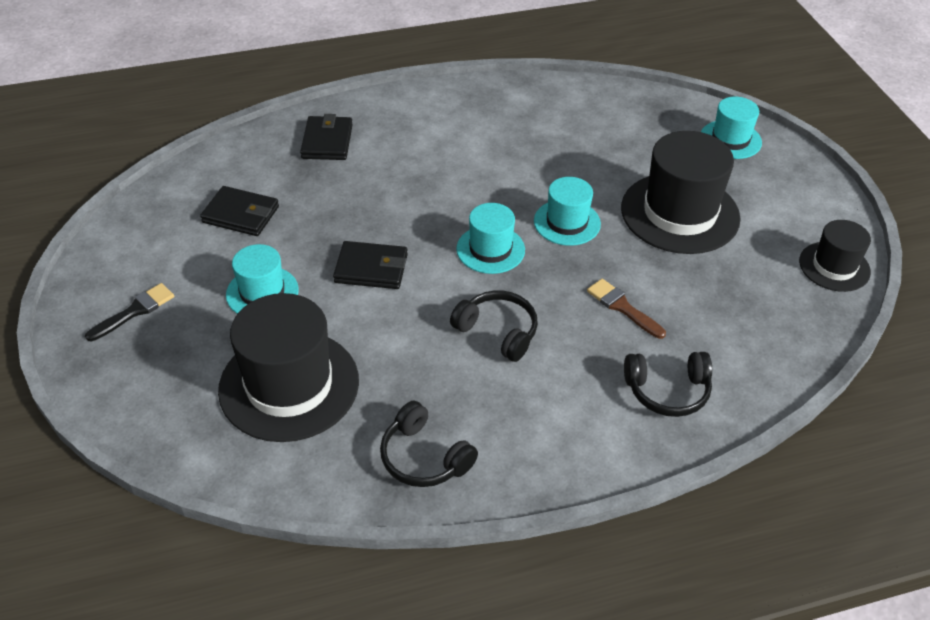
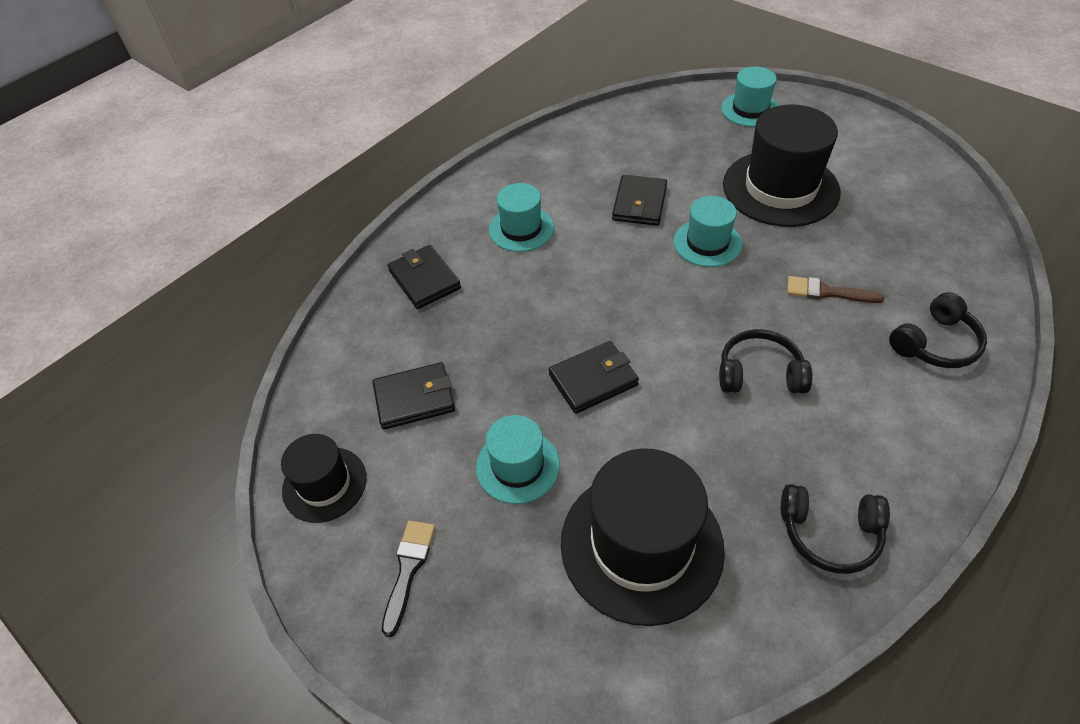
camera: 30 degrees left, 5 degrees up
(490, 249) = (674, 301): turquoise hat -> turquoise hat (521, 229)
(546, 167) = (639, 203): none -> black wallet
(834, 266) = (927, 172): black hat -> black hat (324, 484)

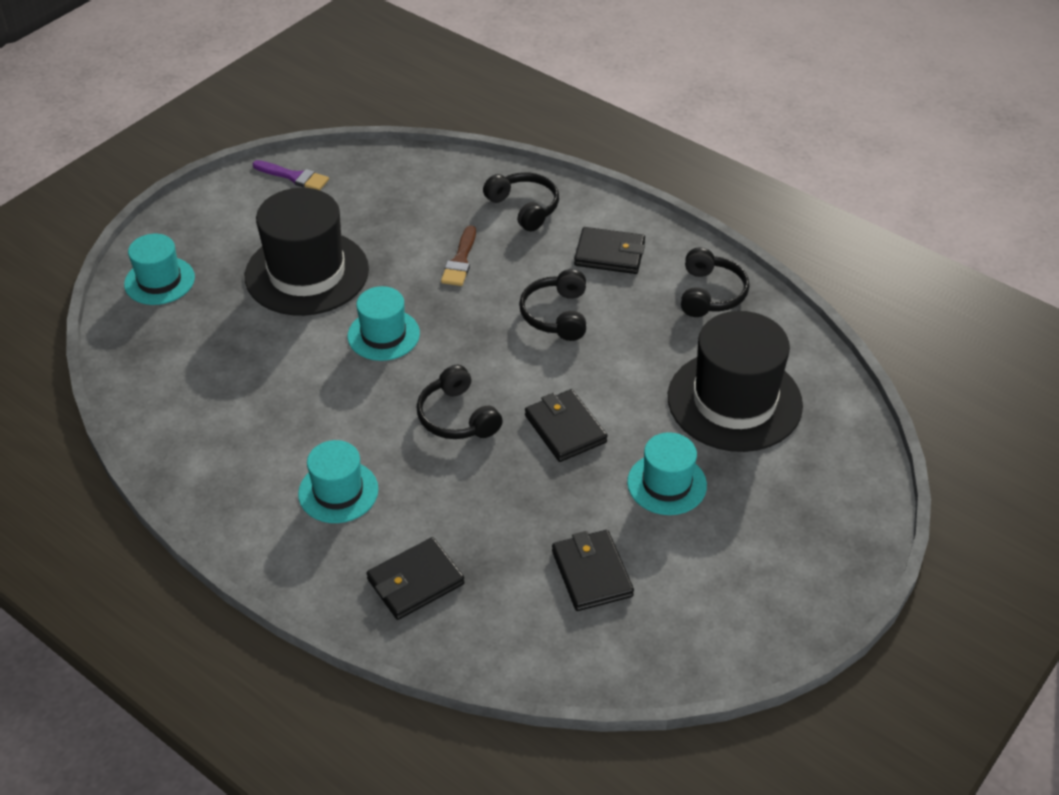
camera: 95 degrees left, 5 degrees down
(324, 484) = (701, 639): black hat -> none
(408, 569) = (780, 558): black brush -> none
(606, 298) = (457, 417): none -> black headphones
(639, 203) = (311, 385): black wallet -> black wallet (609, 254)
(916, 167) = (294, 177): none -> purple brush

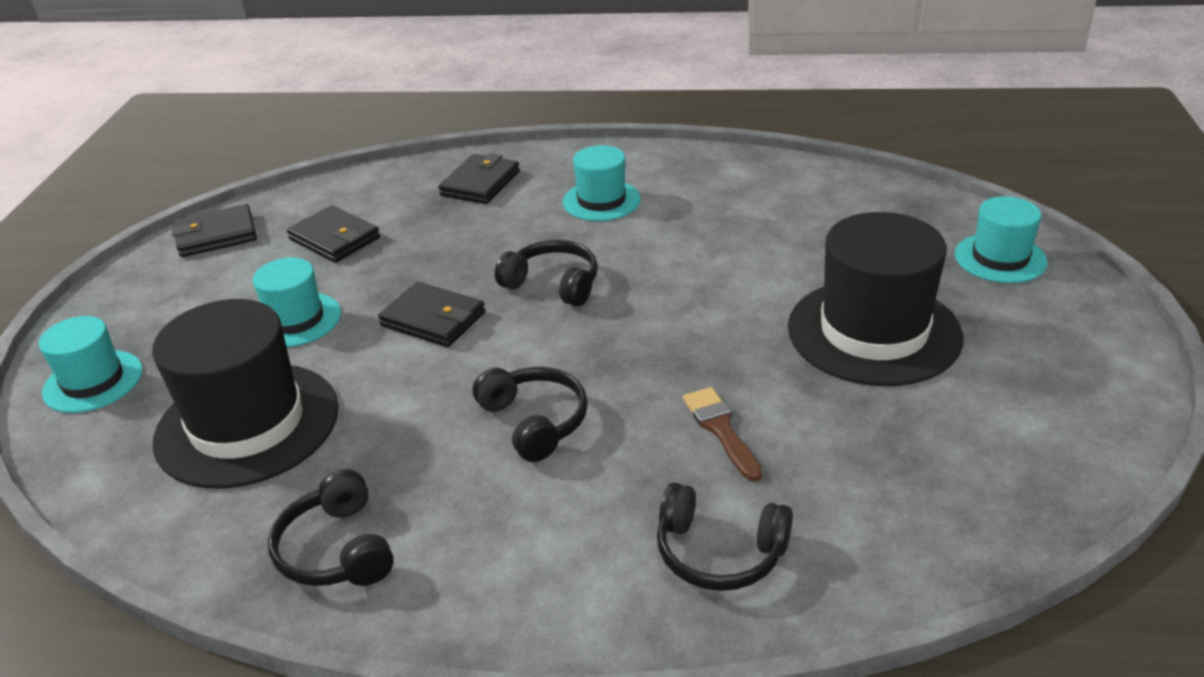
camera: 150 degrees right, 10 degrees down
(294, 177) = (1078, 432): purple brush -> none
(383, 335) = (709, 314): turquoise hat -> turquoise hat (93, 381)
(609, 254) = (527, 540): black wallet -> black wallet (216, 235)

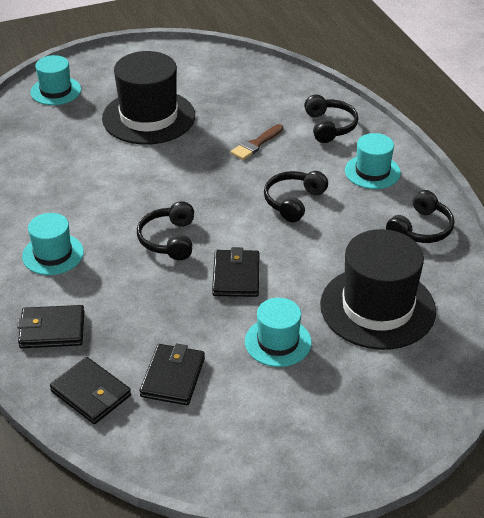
camera: 120 degrees left, 5 degrees up
(93, 381) = (403, 408): turquoise hat -> turquoise hat (372, 172)
(216, 235) = (207, 460): black wallet -> black wallet (91, 393)

